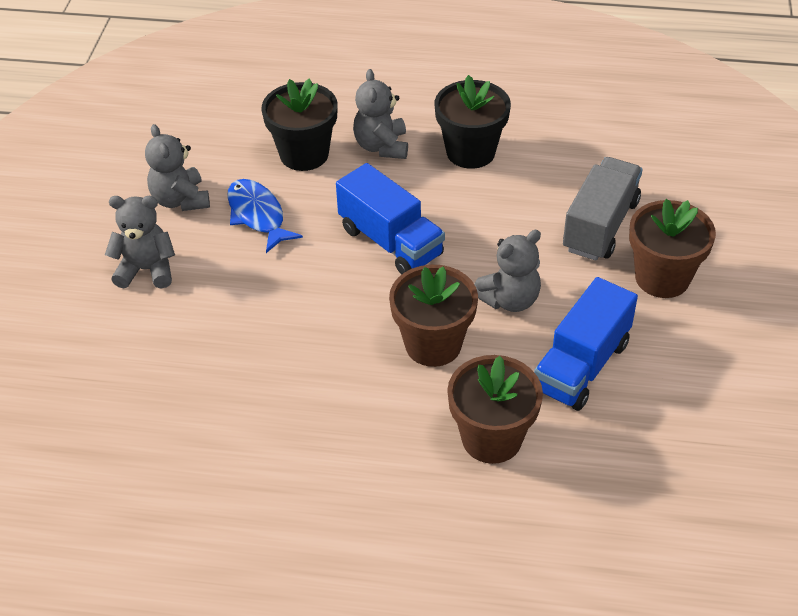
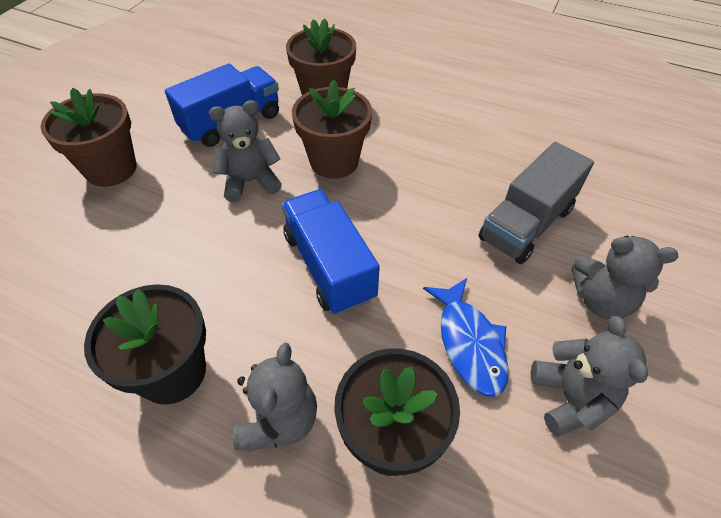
camera: 165 degrees left, 5 degrees up
(600, 226) = (115, 230): grey truck -> grey truck (526, 224)

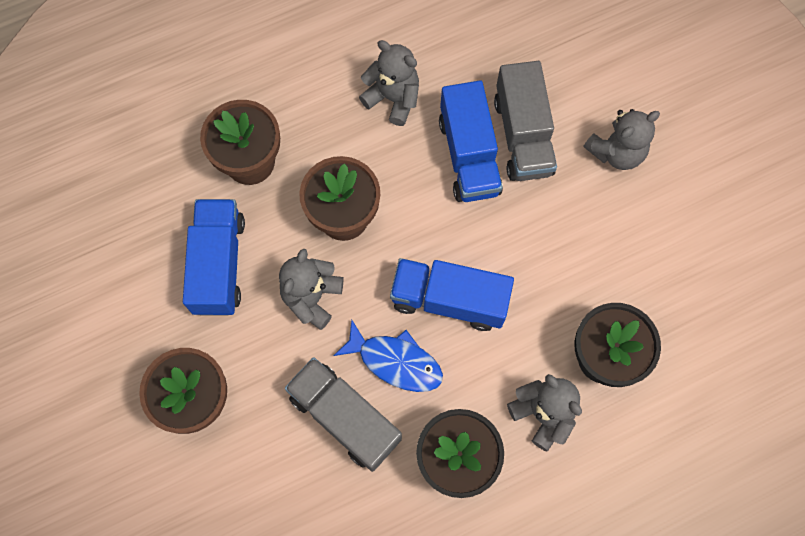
camera: 50 degrees left, 20 degrees up
(158, 262) = (345, 418): none -> grey truck
(466, 201) = (469, 156): none -> blue truck
(469, 343) = (581, 260): blue fish -> blue fish (395, 361)
(570, 398) = (659, 236): grey teddy bear -> grey teddy bear (393, 98)

